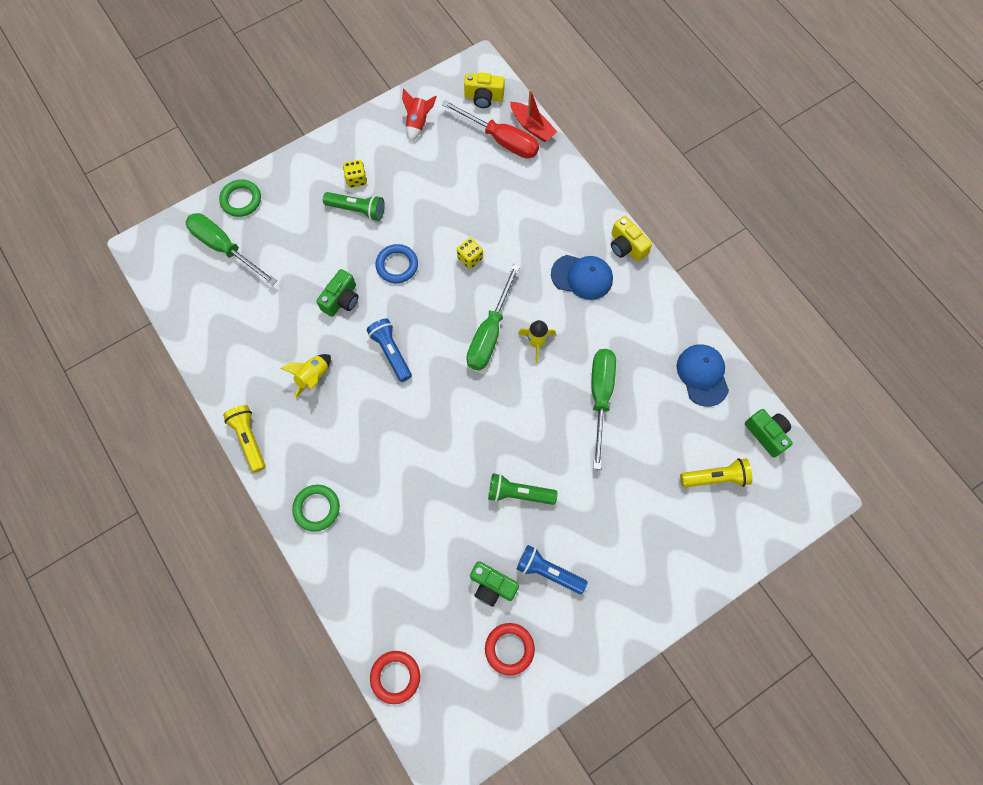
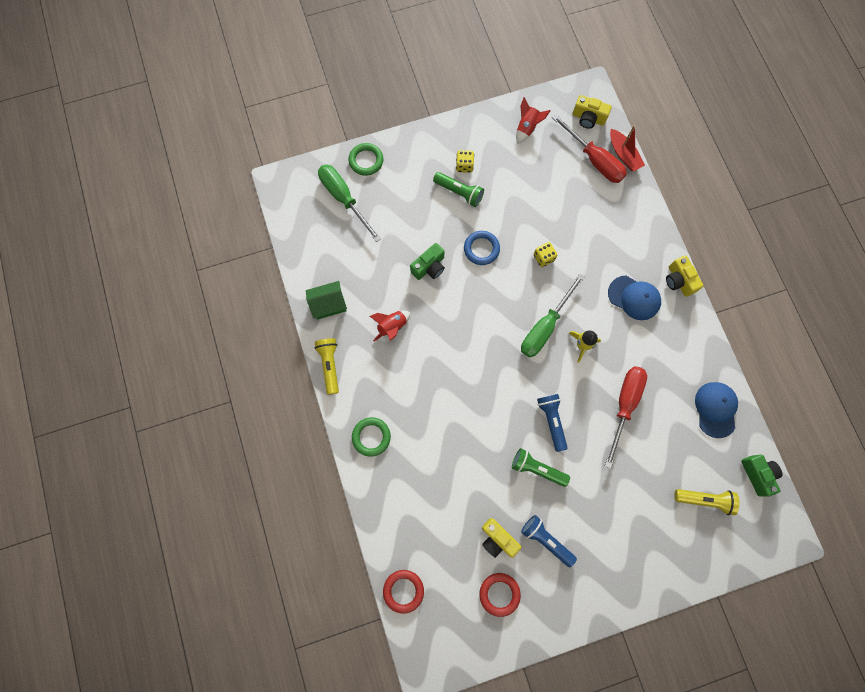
camera: 15 degrees right, 5 degrees up
(232, 370) = (329, 304): none -> green house
(313, 377) = (392, 327): yellow rocket -> red rocket
(391, 352) = (460, 322): blue flashlight -> blue flashlight (552, 421)
(492, 586) = (497, 539): green camera -> yellow camera
(600, 397) = (624, 405): green screwdriver -> red screwdriver

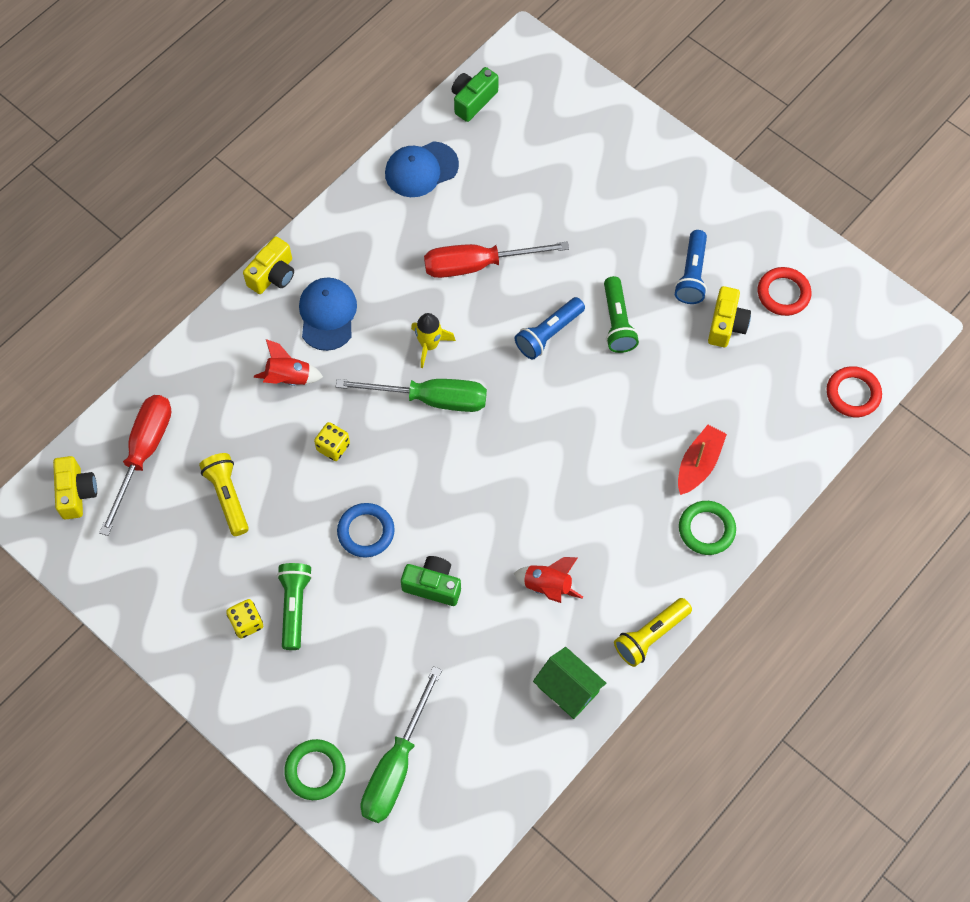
camera: 120 degrees left, 10 degrees down
(527, 128) = (136, 568): red rocket -> red rocket (289, 378)
(623, 154) = (115, 420): red boat -> red boat (698, 464)
(704, 500) = (537, 139): yellow flashlight -> yellow flashlight (228, 497)

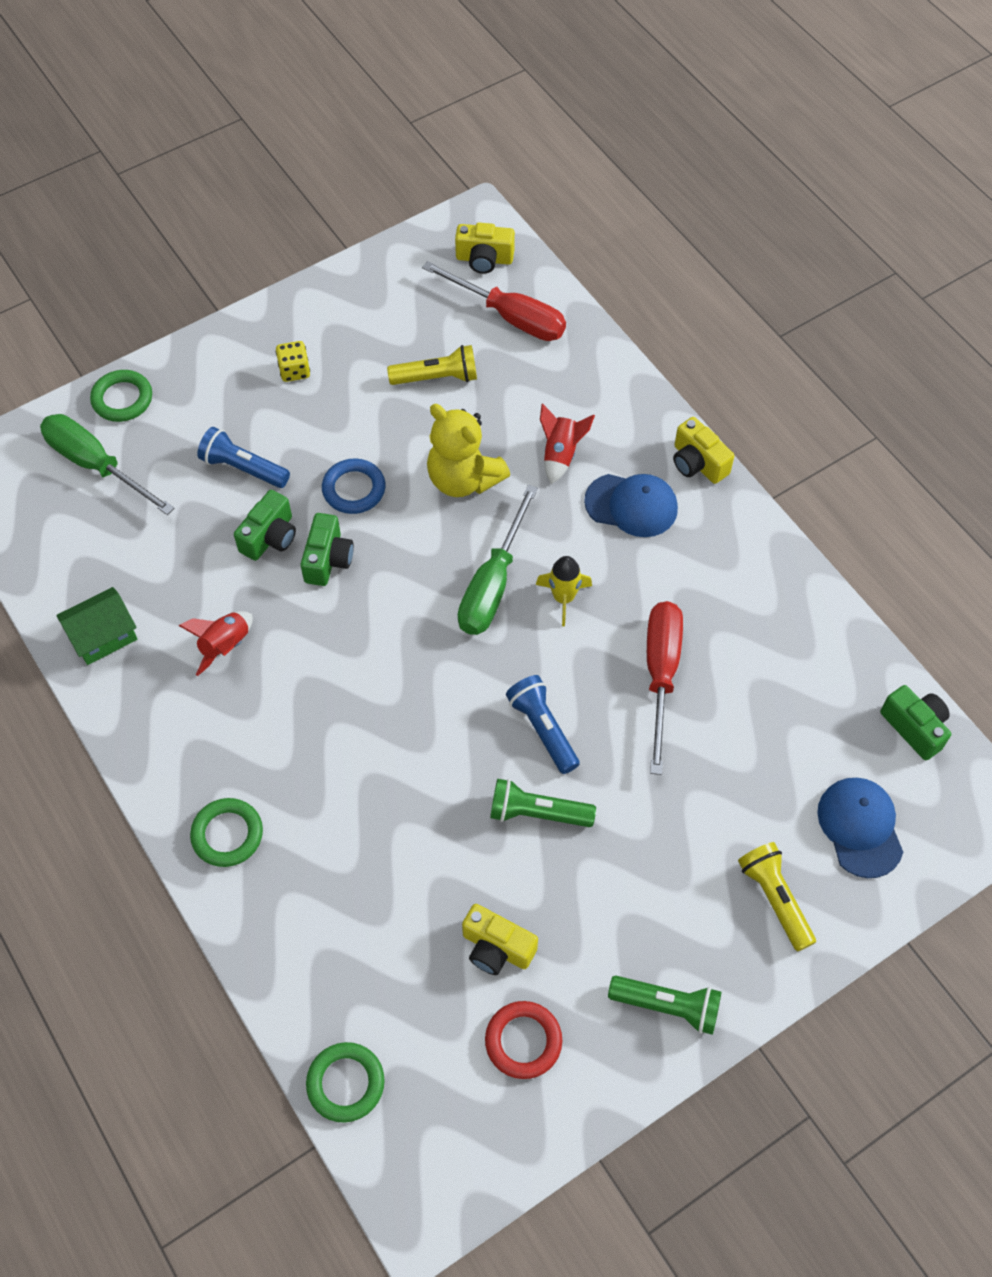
camera: 105 degrees right, 5 degrees down
(295, 607) = (295, 413): green flashlight -> green flashlight (667, 1006)
(333, 447) = (463, 479): yellow dice -> yellow teddy bear
(421, 169) = (815, 643): blue cap -> blue cap (860, 827)
(442, 531) = (328, 559): none -> green camera
(650, 635) = (126, 735): yellow flashlight -> yellow flashlight (775, 898)
(691, 275) = (583, 927): blue flashlight -> blue flashlight (243, 468)
(698, 464) = (314, 851): red boat -> none
(853, 394) = (345, 1083): red ring -> green ring

